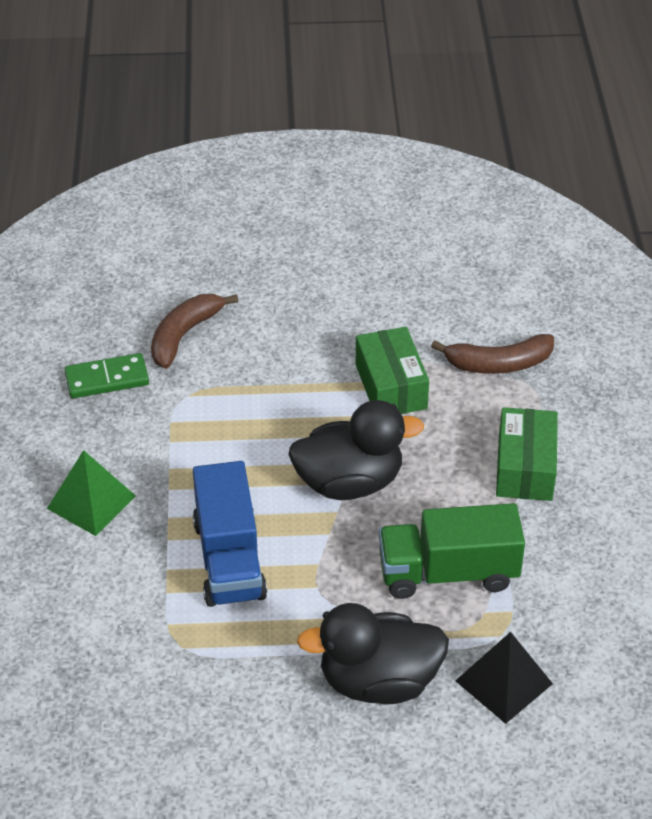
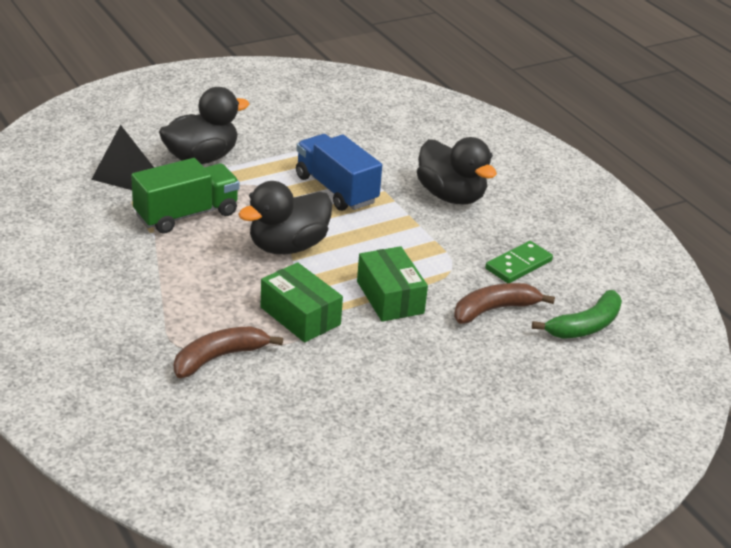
camera: 150 degrees right, 10 degrees down
(91, 502) = (451, 196): green pyramid -> black duck
(111, 292) = (585, 326): none -> green banana
(184, 335) = (494, 309): brown banana -> brown banana turned 120 degrees counterclockwise
(525, 468) = (160, 287): green box -> green box (390, 297)

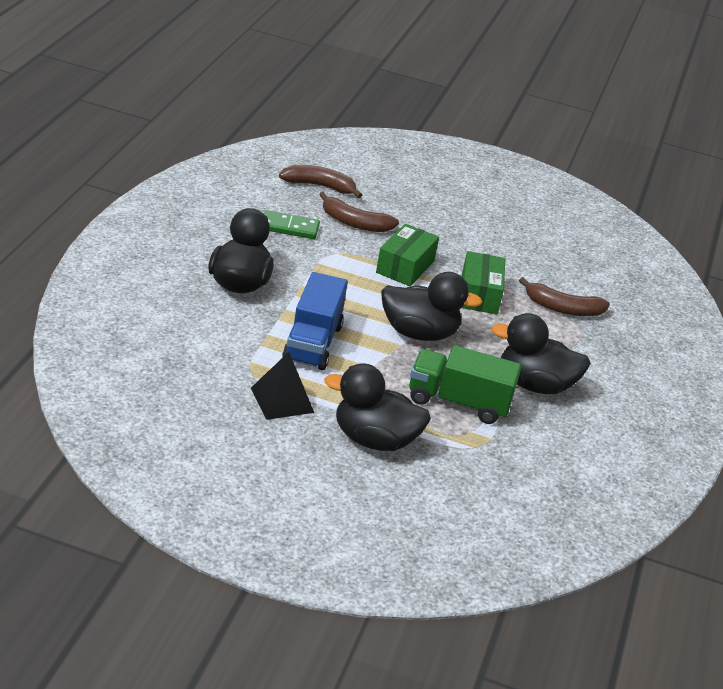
camera: 135 degrees left, 0 degrees up
(123, 173) = (461, 472): black pyramid -> black pyramid (282, 400)
(151, 265) = (534, 385): none -> black duck
(585, 326) = (319, 186): green banana -> brown banana

